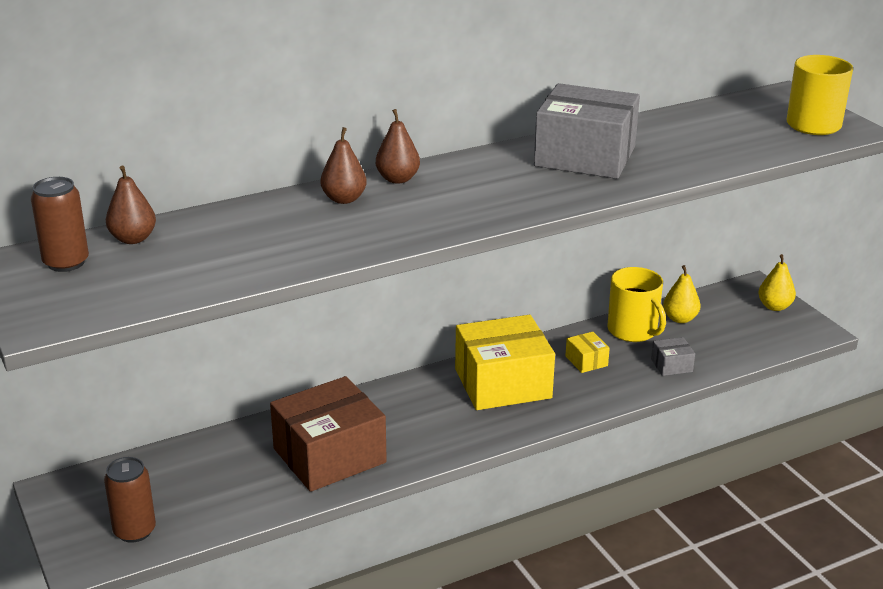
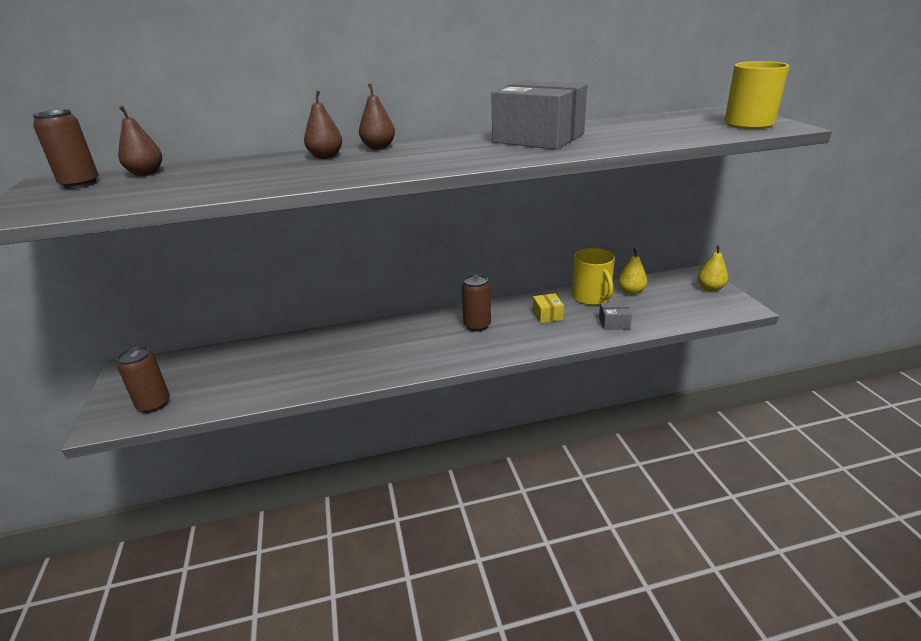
camera: 15 degrees right, 0 degrees up
(329, 455) = (324, 364): brown box -> none
(503, 383) = (477, 325): yellow box -> brown can

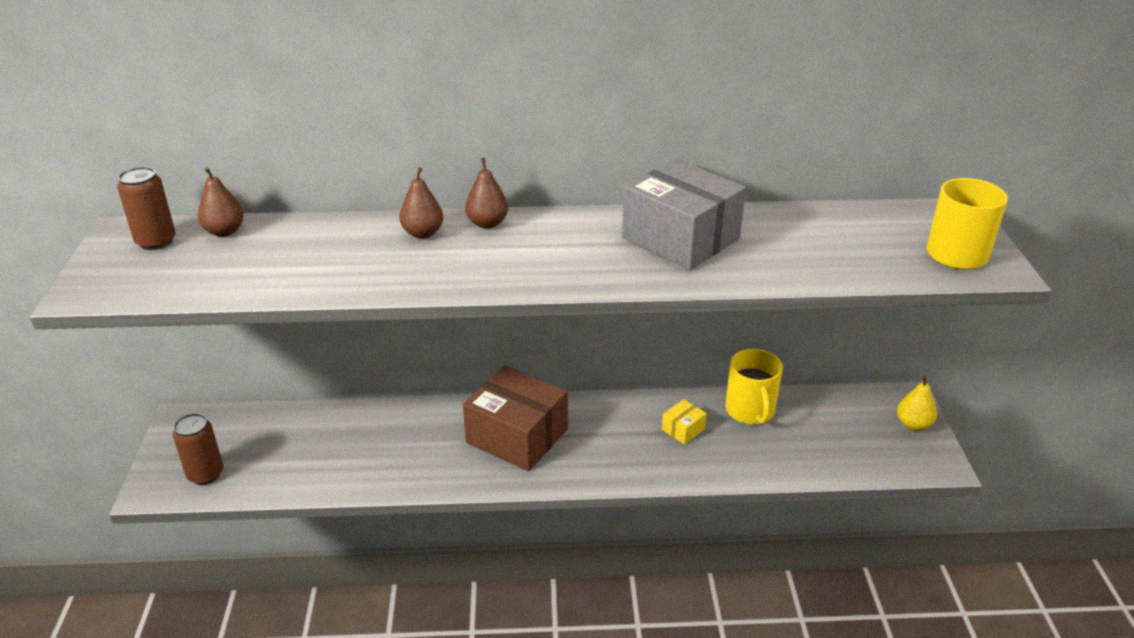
camera: 10 degrees right, 5 degrees up
(420, 338) = (517, 436): none -> brown box
(477, 325) = (591, 430): brown can -> none
(547, 315) = (683, 429): yellow box -> yellow box turned 45 degrees clockwise
(614, 323) = (761, 458): grey box -> none
(631, 292) = (805, 411): yellow pear -> none

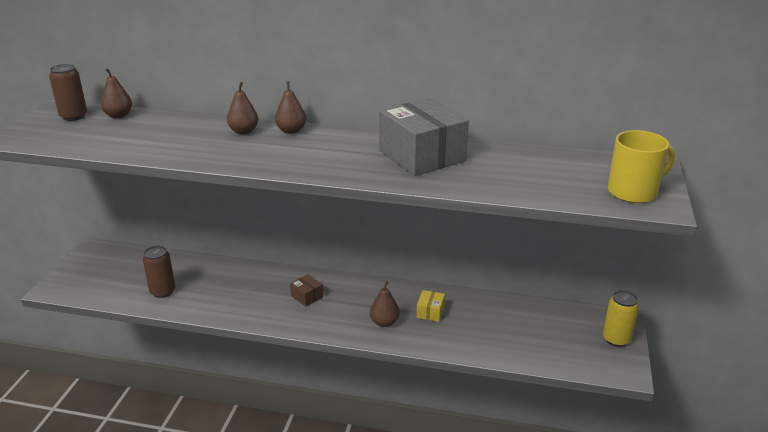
camera: 15 degrees right, 5 degrees down
(205, 474) = (90, 285): brown can -> brown can (162, 291)
(517, 436) = (307, 296): brown box -> brown box, size x0.42
(633, 454) = (384, 322): none -> brown pear
(683, 429) = (430, 312): yellow box -> yellow box turned 45 degrees counterclockwise
(750, 411) = (488, 308): yellow mug -> none
(913, 424) = (616, 339): yellow pear -> yellow can

